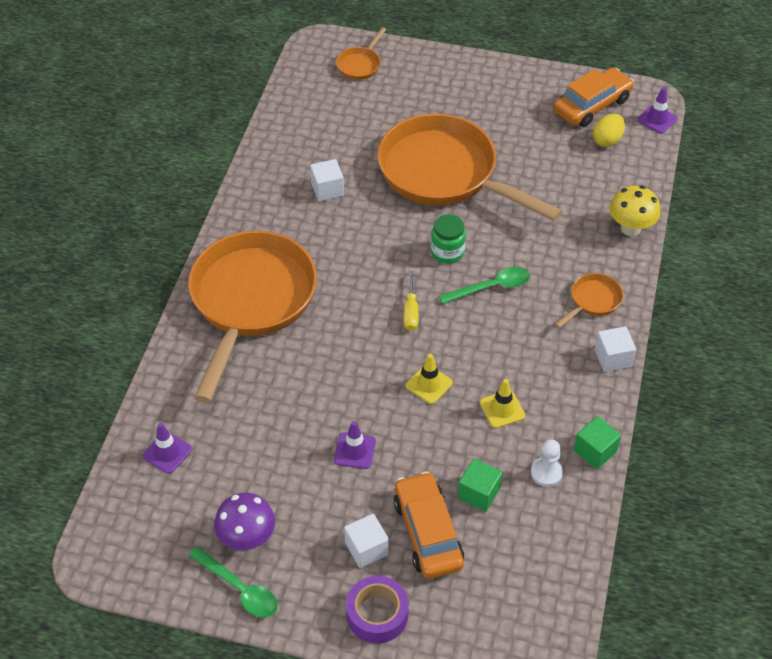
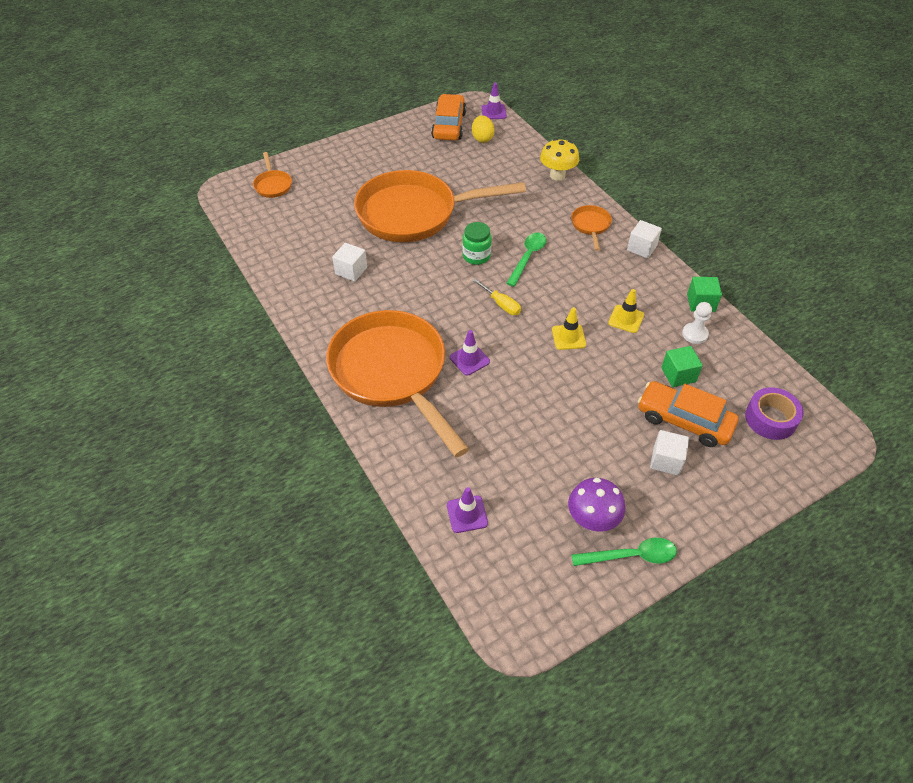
camera: 45 degrees left, 0 degrees up
(354, 451) = (580, 410): purple traffic cone -> purple traffic cone (469, 359)
(377, 614) = (724, 493): purple tape -> purple tape (770, 419)

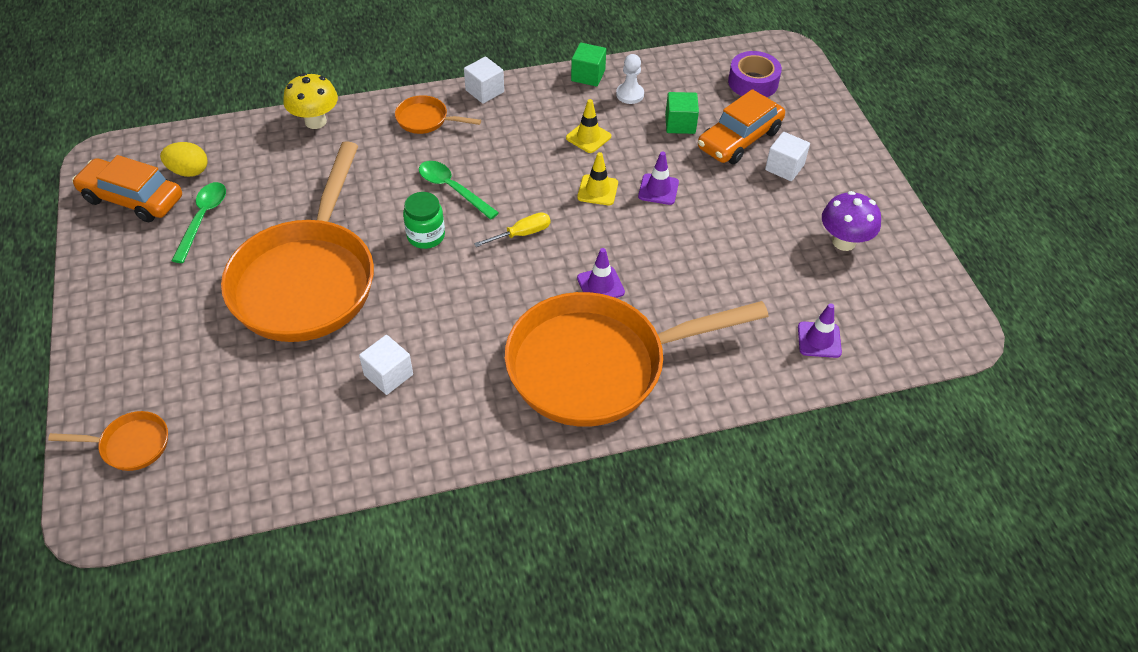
camera: 75 degrees left, 0 degrees up
(494, 112) = (137, 145): purple traffic cone -> purple traffic cone (658, 189)
(631, 556) = (887, 226): green spoon -> green spoon (203, 219)

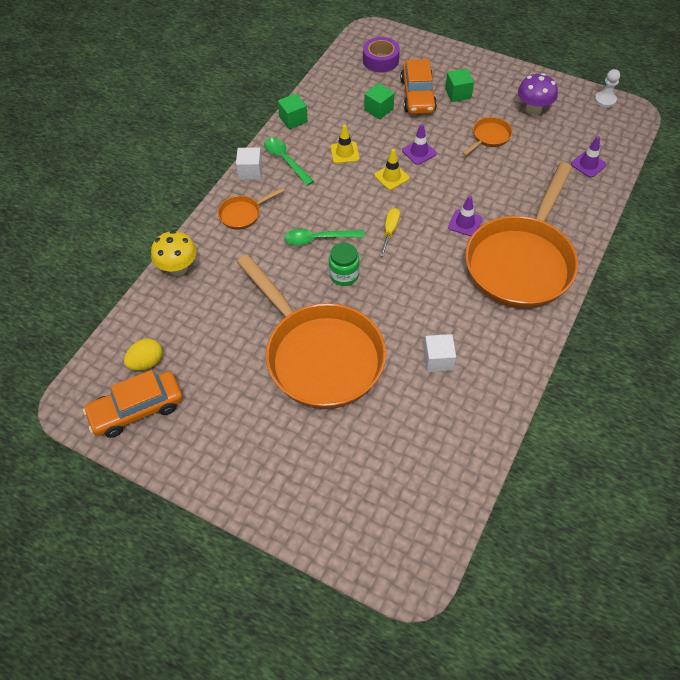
camera: 45 degrees left, 5 degrees up
(130, 445) = (368, 528): orange pan -> orange pan (489, 137)
(203, 219) = (203, 380): green spoon -> green spoon (285, 160)
(630, 94) = (330, 113): white pawn -> white pawn (605, 100)
(784, 167) = (458, 93): white cube -> green cube

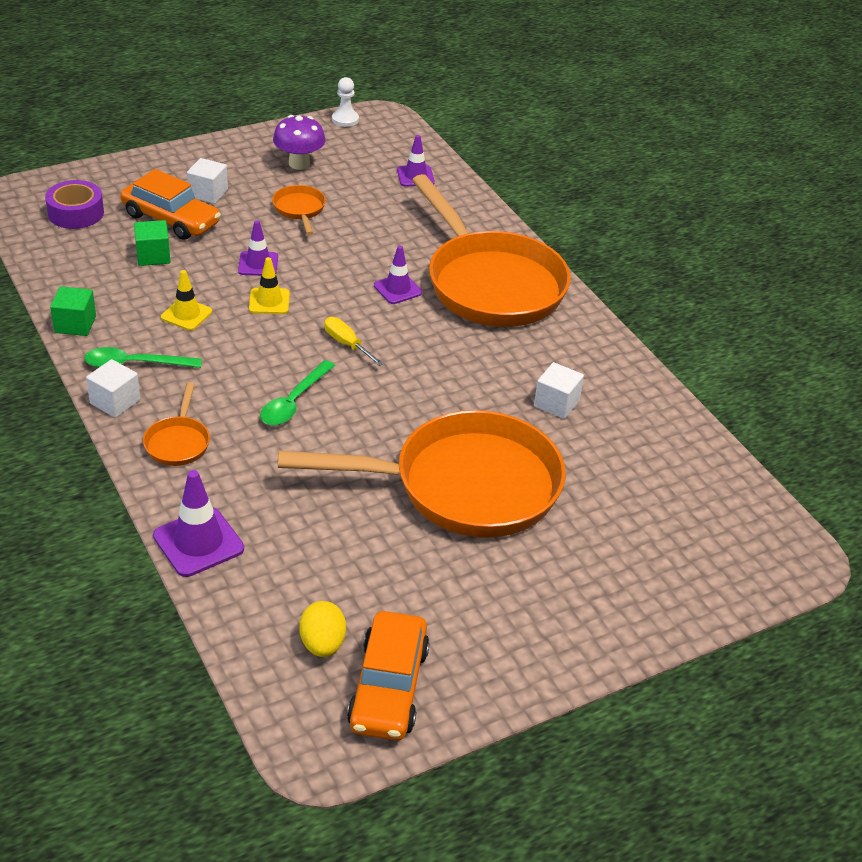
camera: 60 degrees left, 15 degrees down
(178, 268) = (198, 542): yellow mushroom -> purple traffic cone
(344, 275) = (371, 410): green jar -> none
(458, 93) = (208, 193): green cube -> white cube

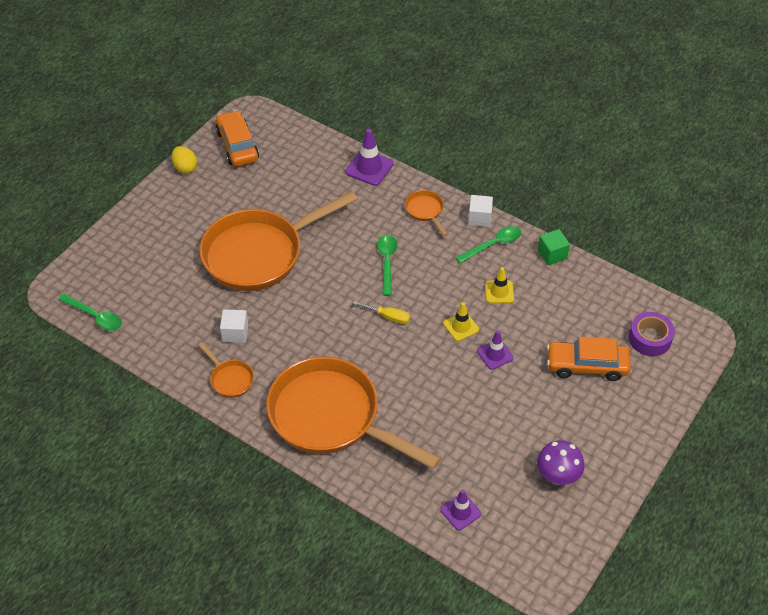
camera: 155 degrees right, 10 degrees up
(153, 256) = (564, 327): green cube -> none
(208, 193) = (589, 405): white cube -> none
(299, 210) = (513, 422): orange pan -> orange pan (230, 379)
(322, 644) = (278, 150): yellow egg -> yellow egg (185, 168)
(345, 120) = (571, 560): white pawn -> none
(397, 289) = (389, 379): purple traffic cone -> none
(748, 500) = (95, 316): none -> green spoon

